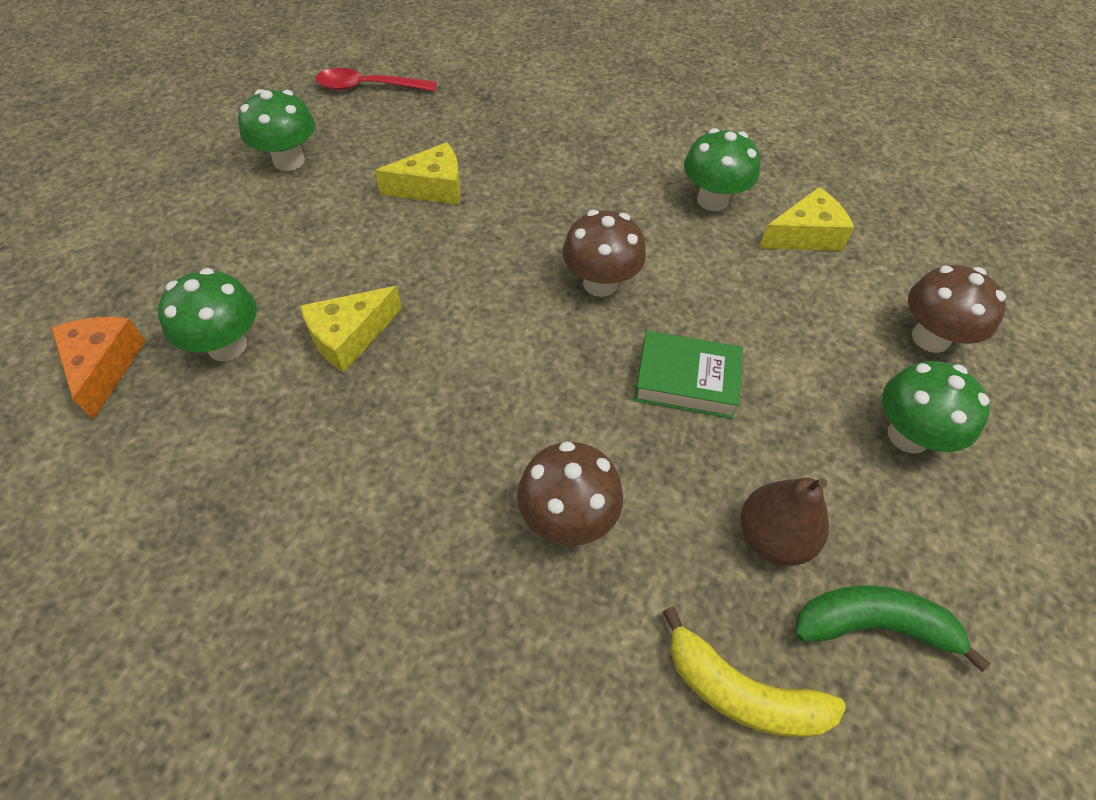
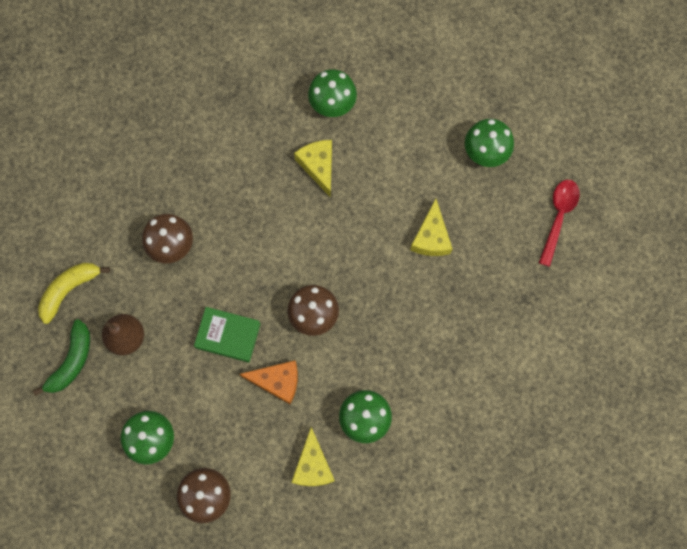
camera: 110 degrees right, 20 degrees up
(104, 366) = (337, 46): orange cheese -> orange cheese (277, 381)
(686, 380) = (228, 336): green book -> green book turned 75 degrees clockwise

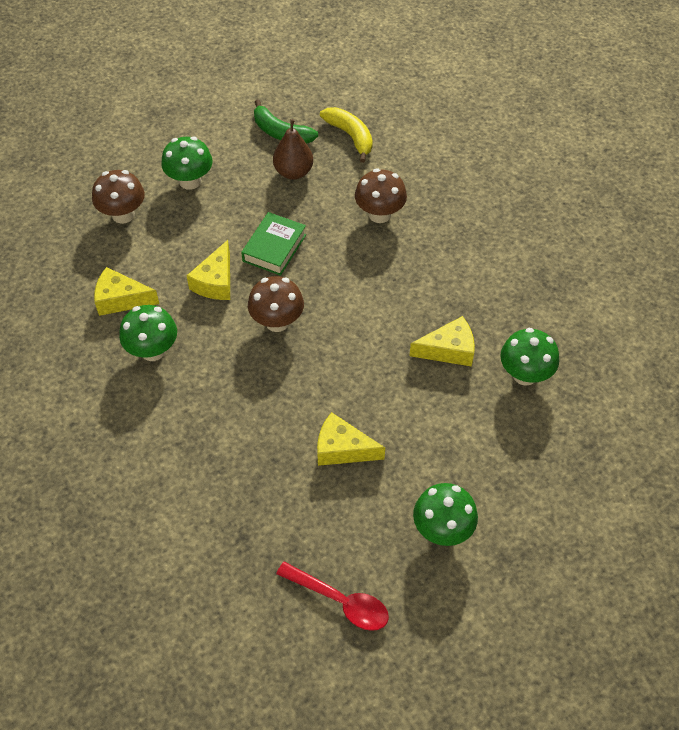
camera: 100 degrees right, 20 degrees down
(277, 381) = (215, 282): orange cheese -> yellow cheese

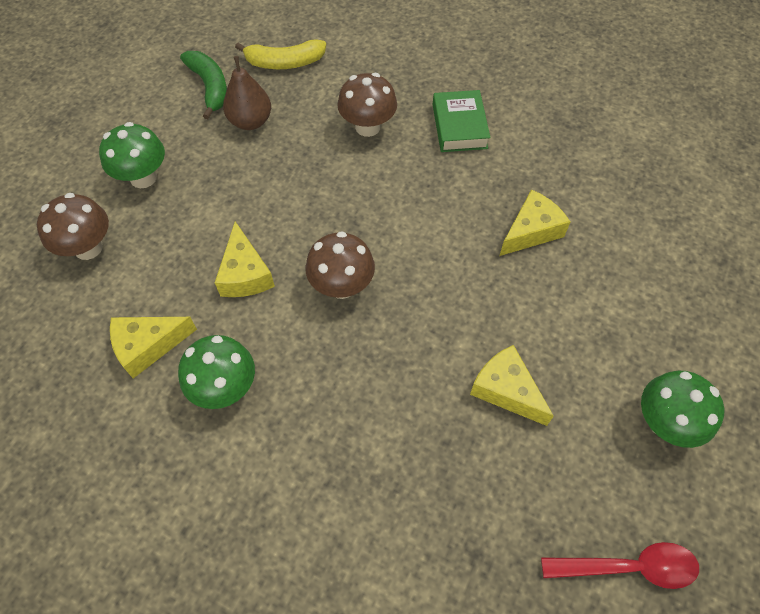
camera: 30 degrees left, 5 degrees up
(274, 248) = (284, 208): green book -> green book (459, 126)
(281, 133) = (210, 87): green banana -> green banana turned 120 degrees counterclockwise
(342, 449) = (506, 390): yellow cheese -> yellow cheese turned 60 degrees clockwise
(350, 136) = (284, 63): yellow banana -> yellow banana turned 150 degrees clockwise
(525, 374) = (617, 221): green mushroom -> none

